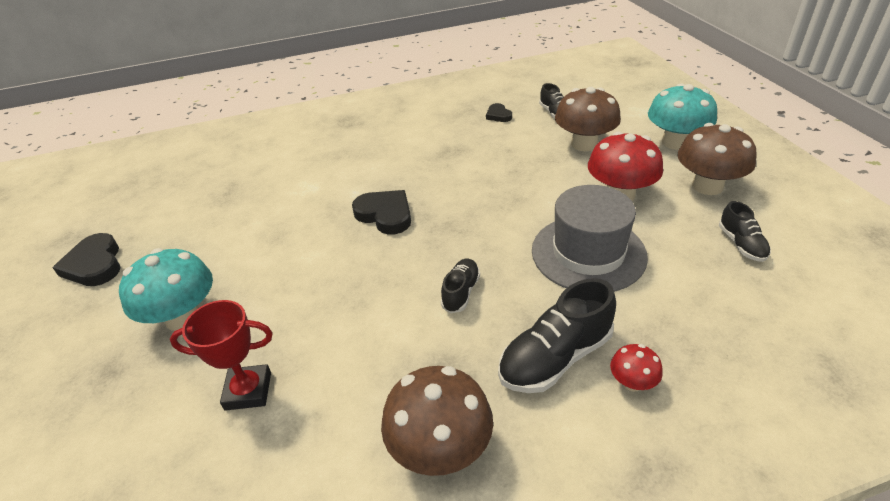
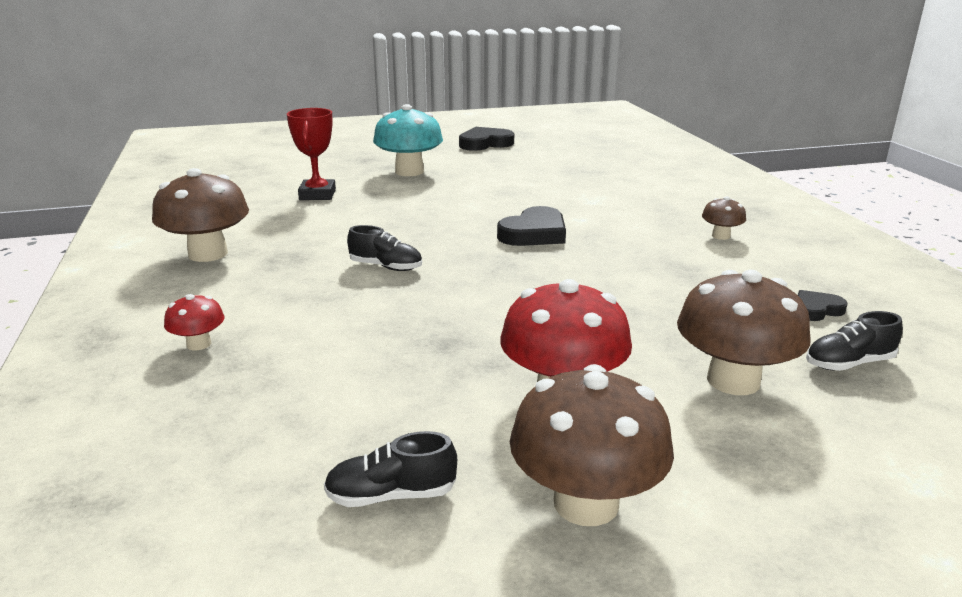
camera: 90 degrees right, 15 degrees down
(392, 135) = (721, 236): none -> brown mushroom
(555, 358) = (263, 307): black shoe -> none
(588, 253) = (422, 346): grey hat -> none
(675, 142) = (770, 499): turquoise mushroom -> none

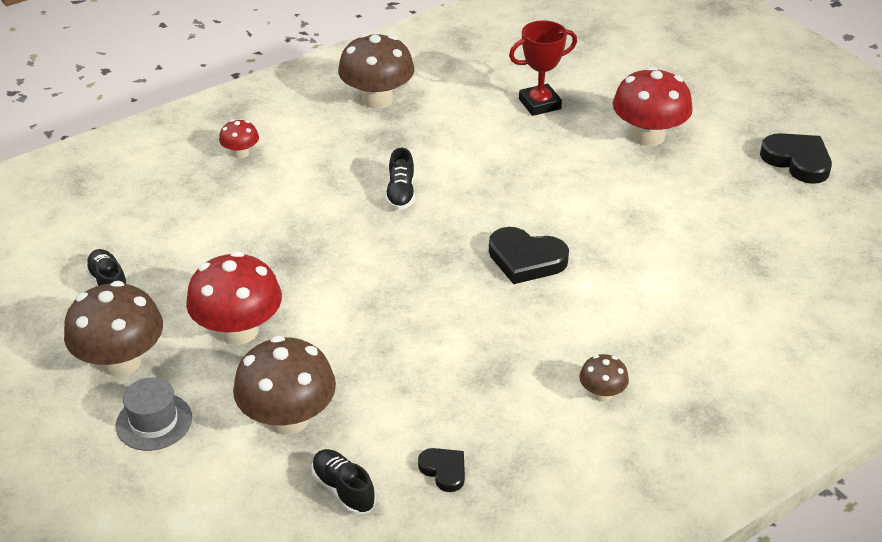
camera: 70 degrees right, 15 degrees up
(409, 171) = (648, 136): turquoise mushroom -> red mushroom
(726, 485) = (154, 422): none -> grey hat

